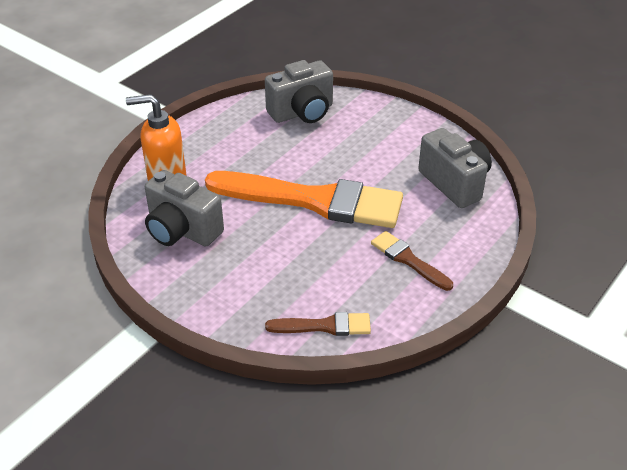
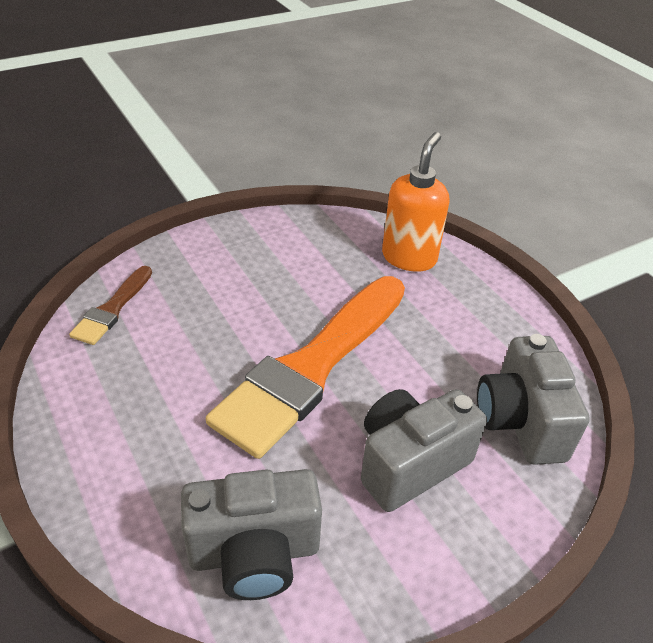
camera: 110 degrees right, 0 degrees up
(182, 230) = (324, 251): grey camera -> grey camera (410, 463)
(408, 260) = (144, 418): brown brush -> none

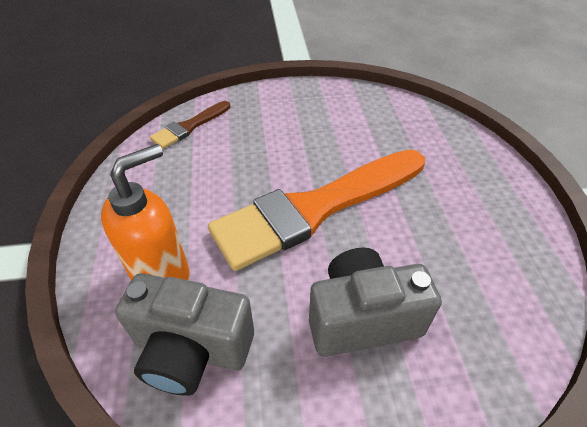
camera: 25 degrees right, 5 degrees up
(409, 257) = (442, 140): orange soap dispenser -> orange soap dispenser (162, 274)
(520, 421) = (488, 314): grey camera -> none

